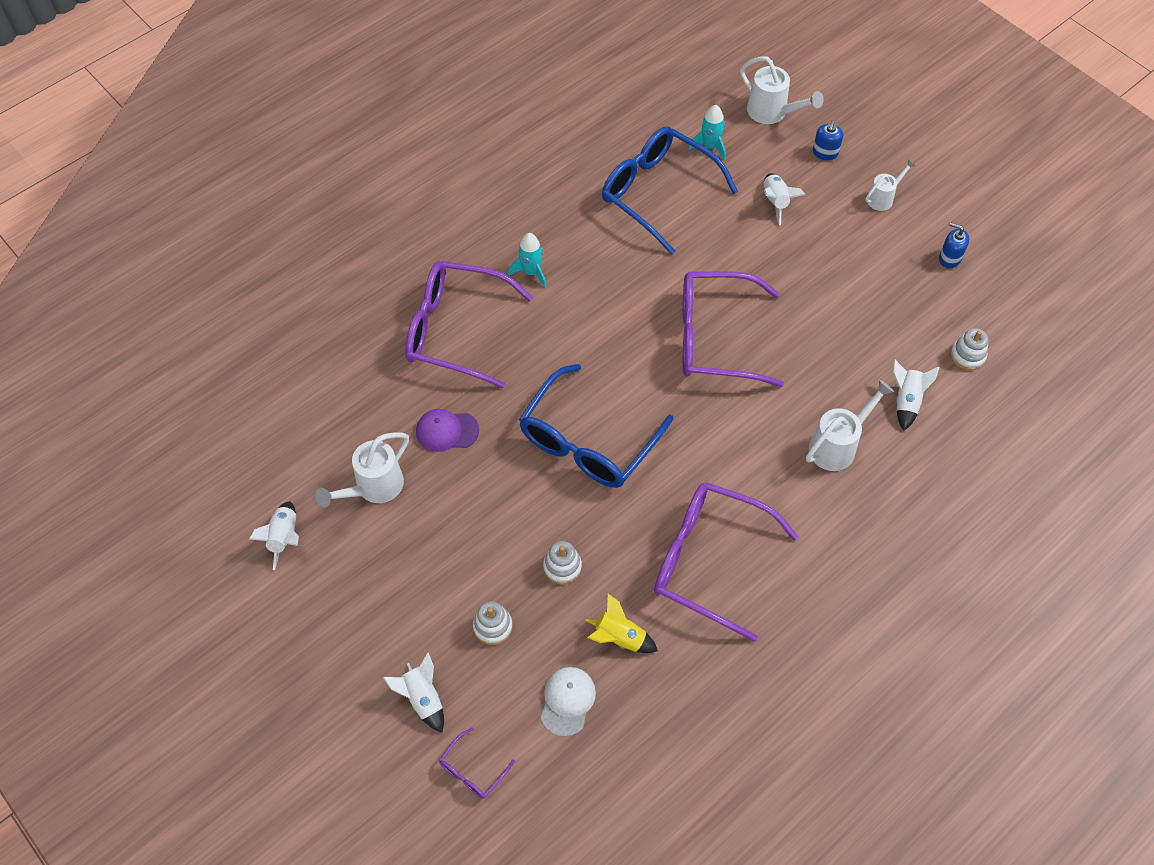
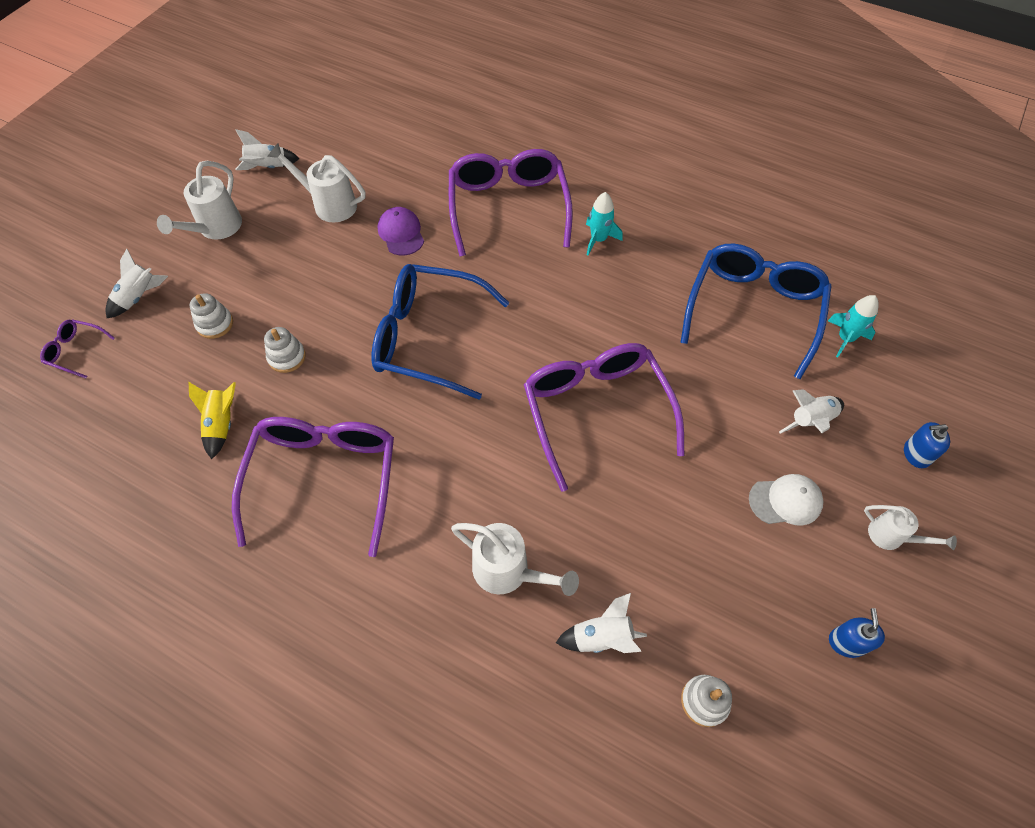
camera: 70 degrees right, 0 degrees up
(567, 701) = (150, 401): white cap -> white cap (785, 501)
(772, 112) = (936, 384): white watering can -> white watering can (216, 228)

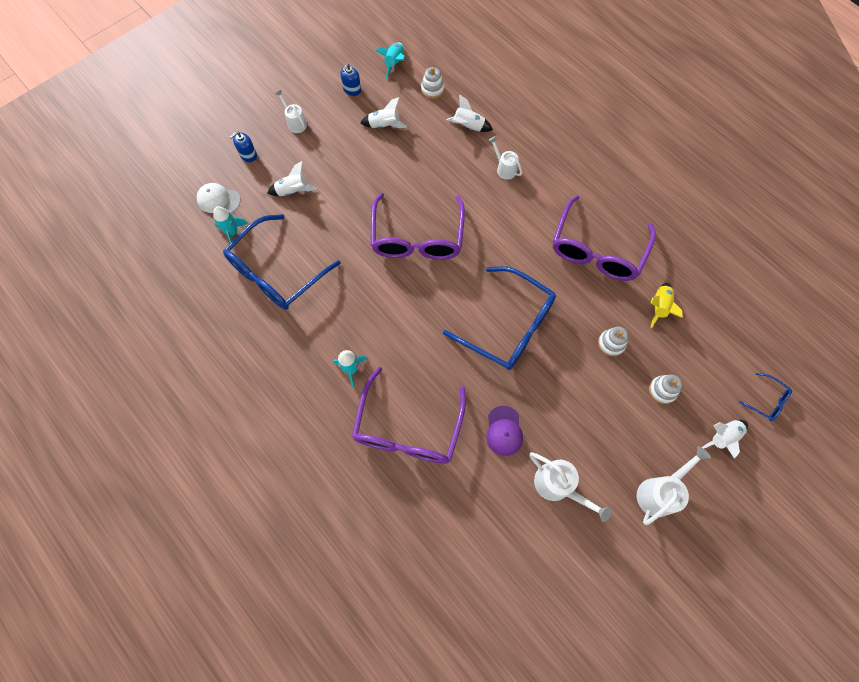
camera: 160 degrees left, 10 degrees up
(76, 351) = (766, 400): purple glasses -> blue glasses
(267, 167) = (608, 557): white rocket -> white rocket (384, 125)
(508, 571) = (504, 168): white watering can -> white watering can, size x0.63
(785, 501) = (338, 155): white cap -> white cap (218, 200)
(809, 741) = (394, 63): none -> turquoise rocket
(916, 454) = (248, 155): blue soap dispenser -> blue soap dispenser turned 120 degrees clockwise

